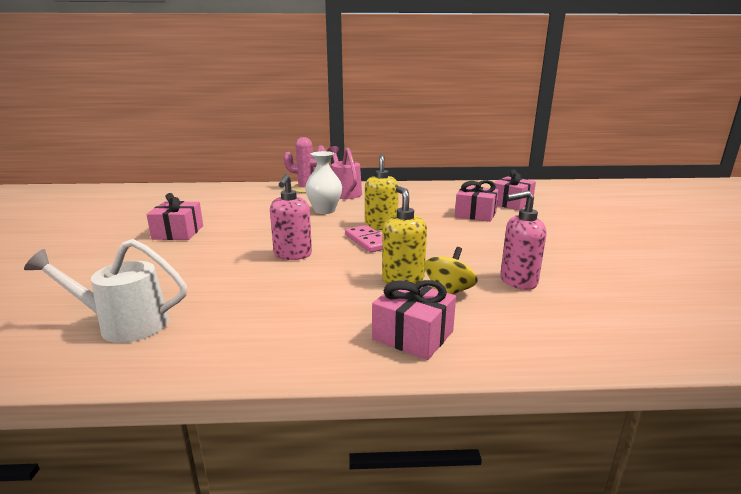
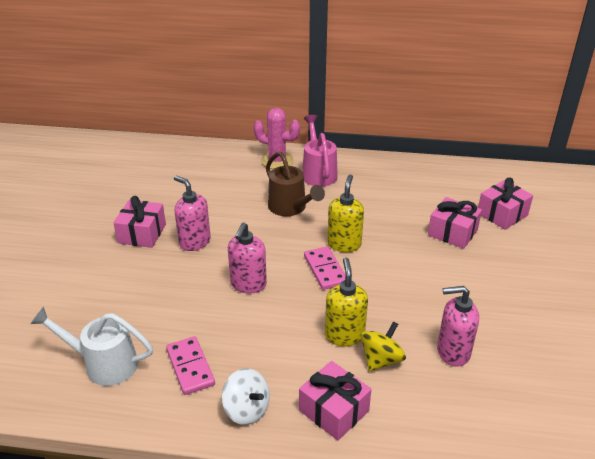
camera: 10 degrees right, 15 degrees up
(233, 234) = (194, 242): none -> pink soap dispenser
(234, 317) = (190, 367): none -> pink domino
(308, 345) = (247, 409): none -> white spinning top
(324, 210) = (290, 208): white vase -> brown watering can

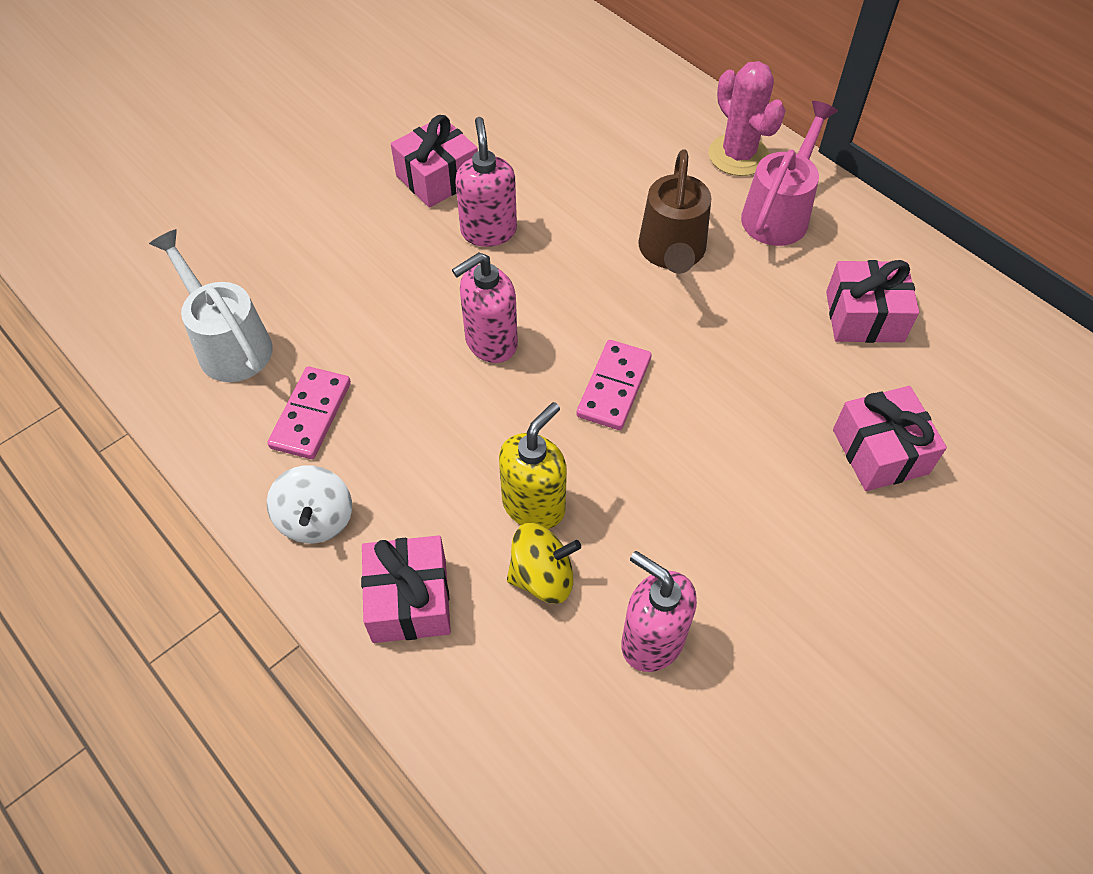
camera: 40 degrees right, 20 degrees up
(344, 244) = (686, 362): yellow soap dispenser -> none
(502, 214) = (1010, 474): pink gift -> pink gift (864, 316)

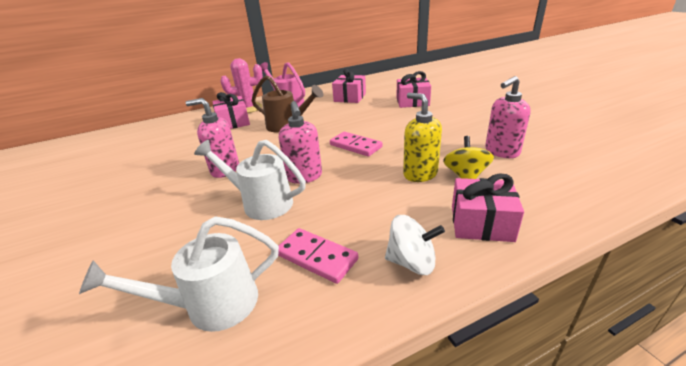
camera: 70 degrees left, 25 degrees down
(411, 314) = (261, 203): none -> white watering can
(437, 178) = (164, 183): pink gift -> pink gift (233, 122)

